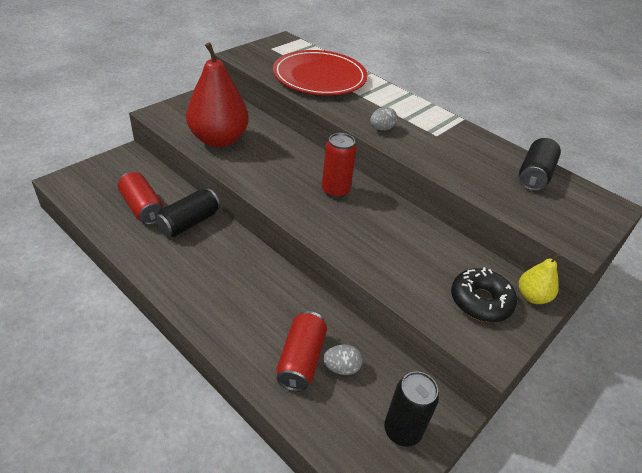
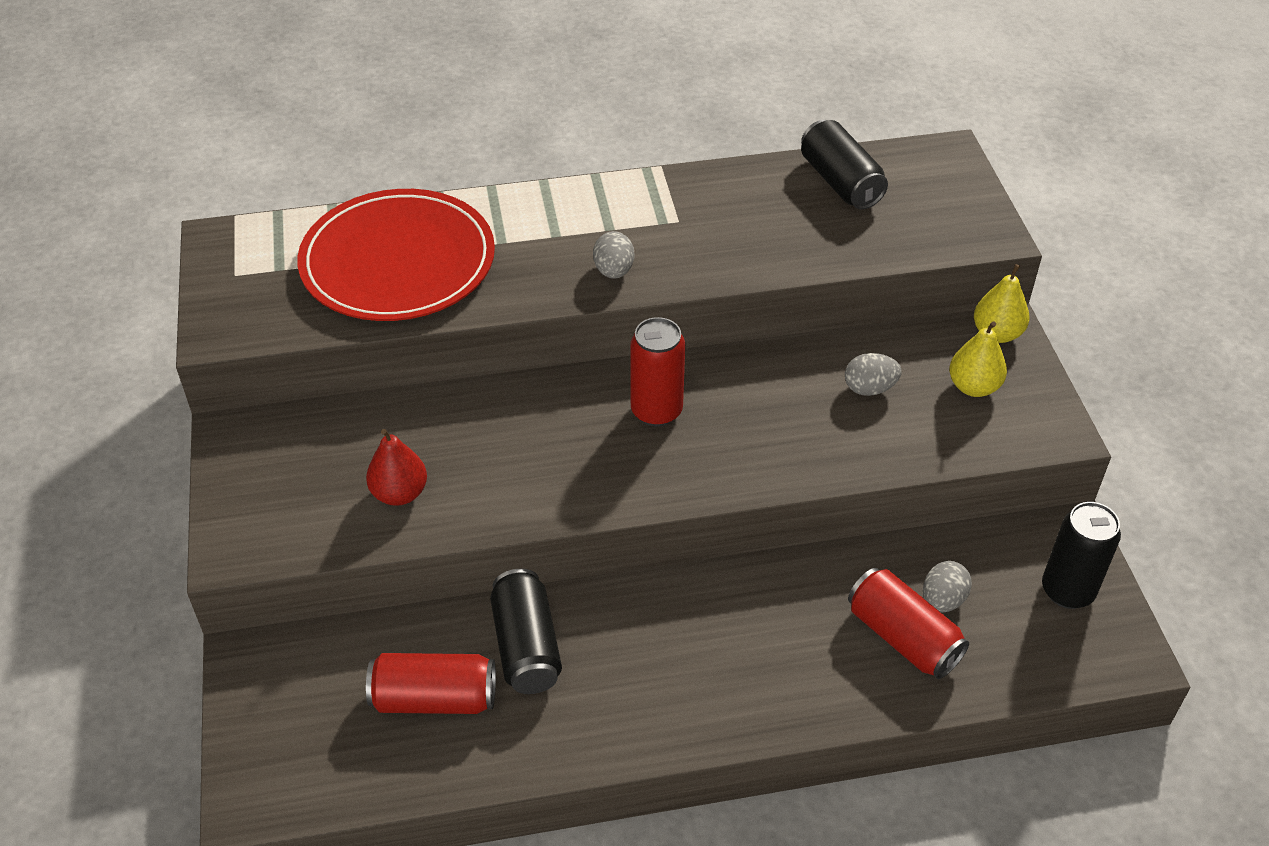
camera: 50 degrees left, 5 degrees up
(219, 140) = (399, 493): red pear -> red pear, size x0.48
(430, 258) = (869, 388): none -> grey egg
(480, 301) = (973, 387): black donut -> yellow pear

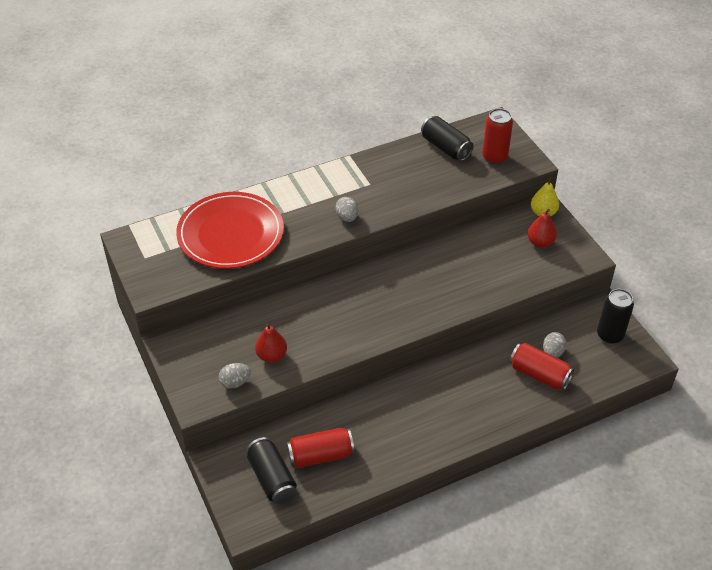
camera: 15 degrees left, 0 degrees up
(526, 646) = (357, 420): black can -> black can (272, 478)
(656, 411) = (387, 286): red can -> red can (494, 157)
(869, 388) = (489, 253): grey egg -> grey egg (235, 382)
(973, 387) = (540, 242): yellow pear -> red pear

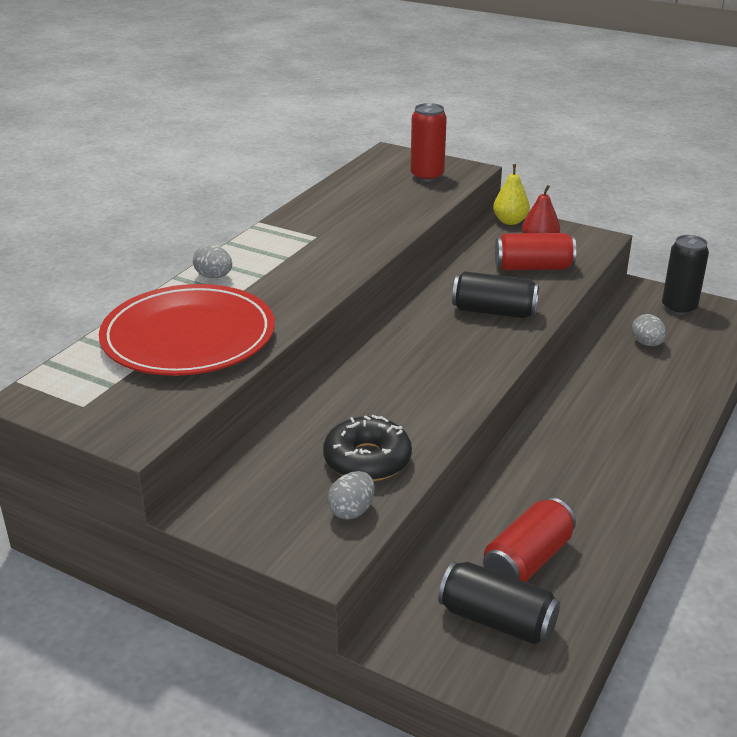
camera: 35 degrees left, 15 degrees down
(271, 356) = (367, 460): red pear -> black donut
(347, 217) = (326, 271): grey egg -> grey egg (214, 276)
(445, 147) = (364, 184): black can -> black can (494, 311)
(539, 374) = (660, 367): red can -> red can (533, 267)

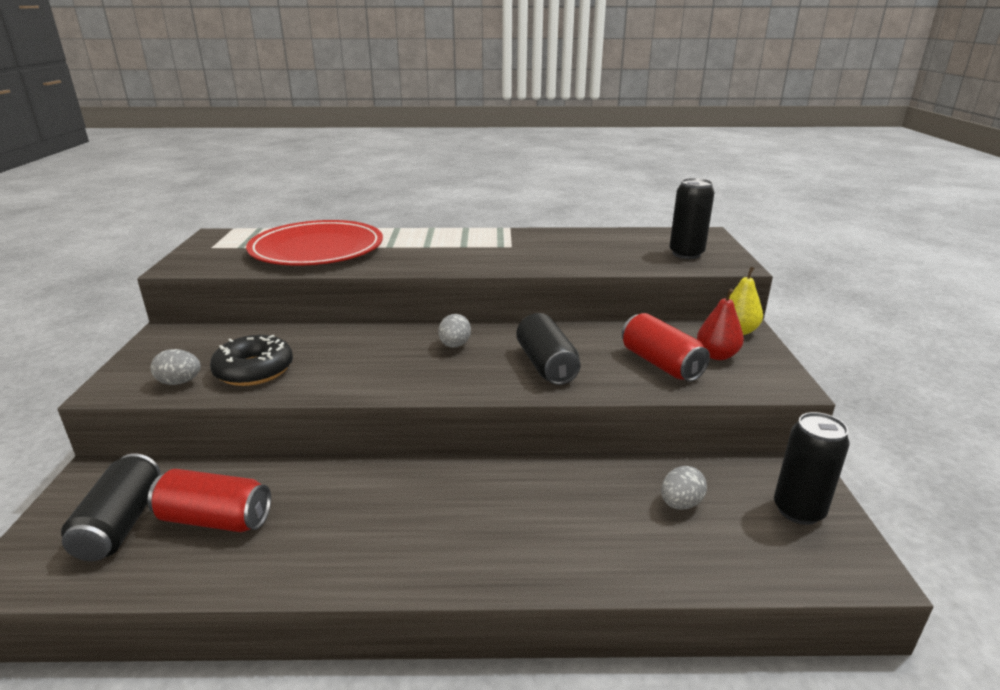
camera: 60 degrees right, 5 degrees down
(214, 276) = (409, 235): grey egg -> grey egg (454, 345)
(427, 176) = (686, 254): red can -> black can

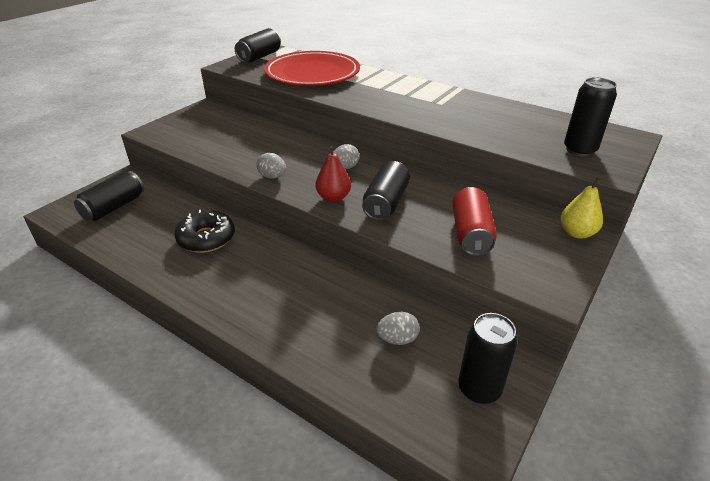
camera: 35 degrees right, 10 degrees up
(180, 382) = (180, 139): grey egg -> grey egg (272, 177)
(214, 246) = (259, 57): none -> black can
(215, 519) = (150, 223): red can -> none
(254, 370) = (220, 145): black donut -> black donut (206, 238)
(716, 355) = (527, 245): red pear -> red pear (333, 198)

